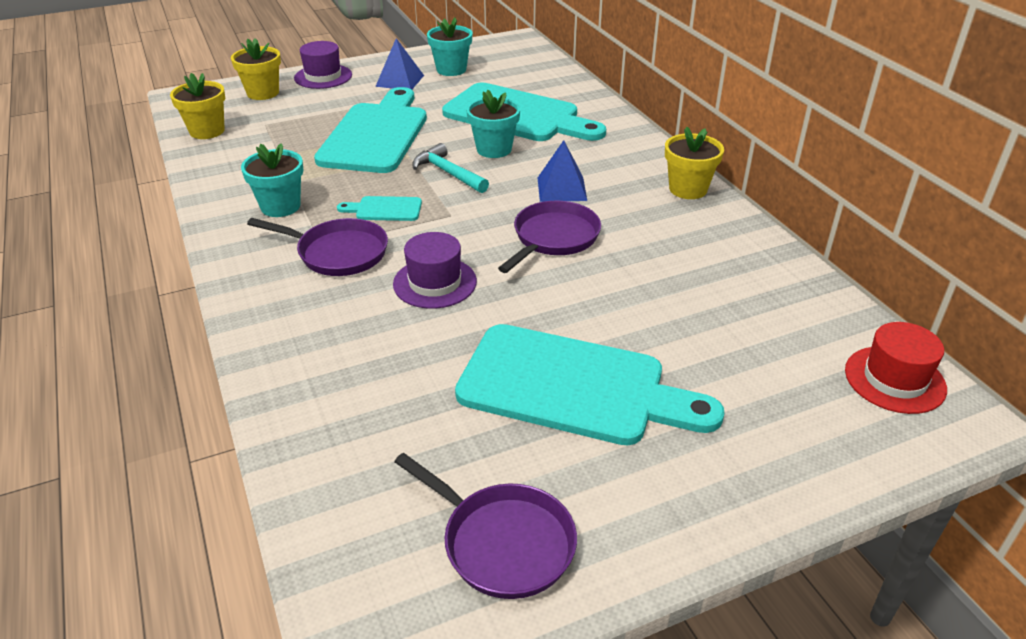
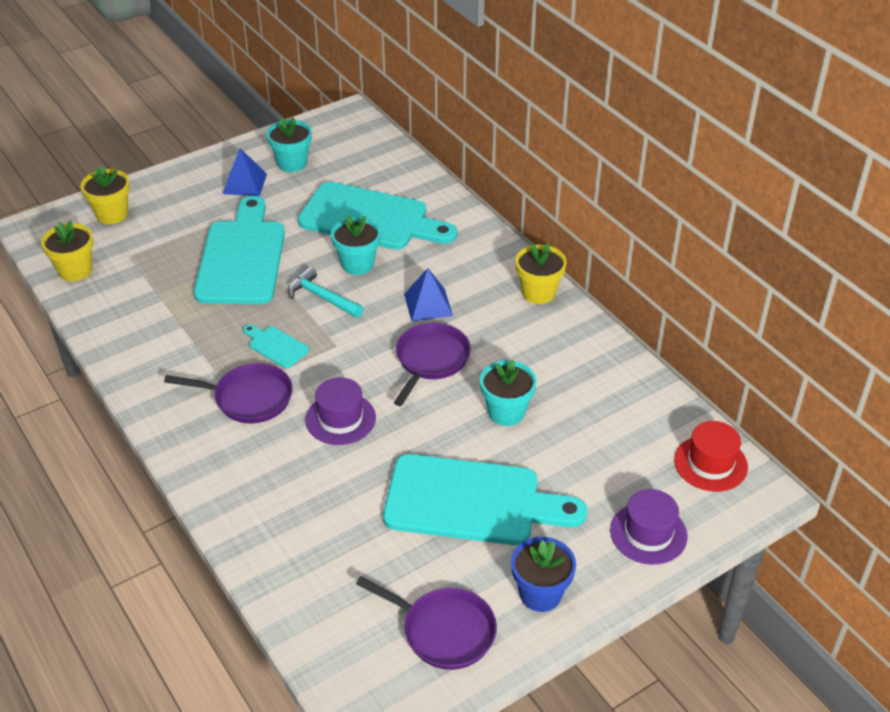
camera: 10 degrees left, 5 degrees up
(280, 206) = (180, 353): turquoise flower pot -> turquoise flower pot (506, 412)
(323, 76) = (165, 185): purple hat -> purple hat (648, 533)
(385, 209) = (276, 346): turquoise cutting board -> turquoise cutting board turned 45 degrees clockwise
(647, 511) = (540, 594): none -> blue flower pot

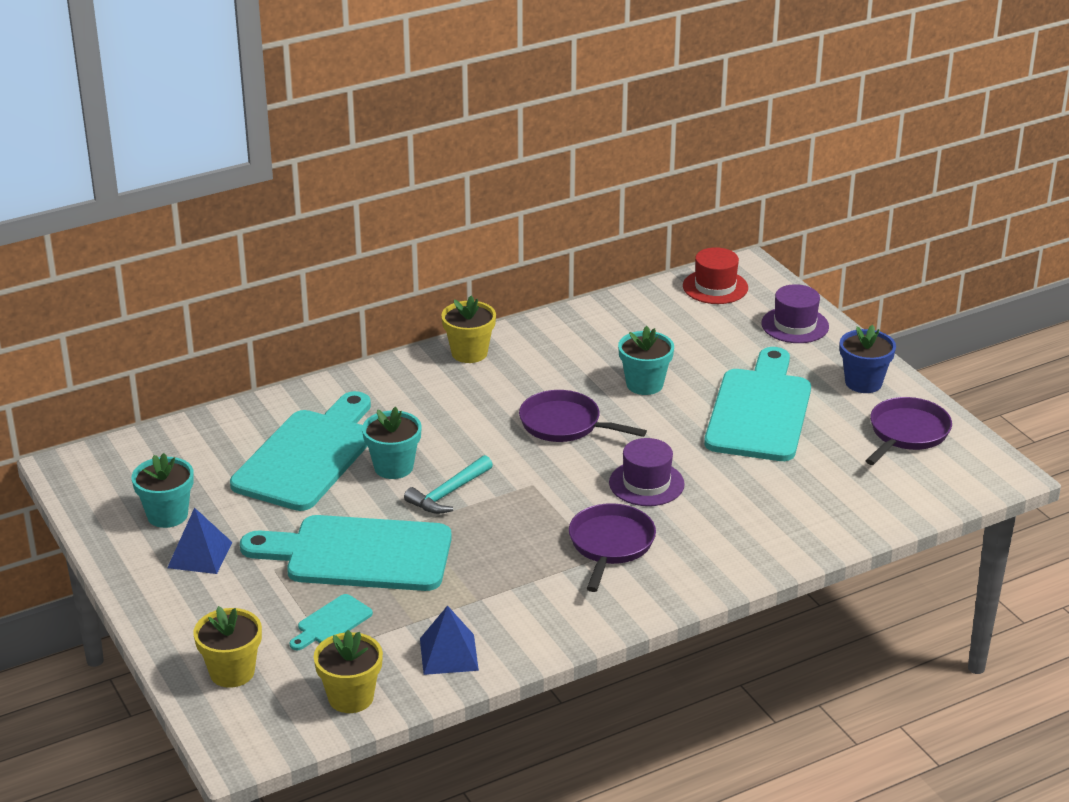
camera: 85 degrees left, 10 degrees down
(276, 346) = (527, 526): turquoise cutting board -> turquoise cutting board (332, 622)
(428, 305) = (475, 422): blue pyramid -> blue pyramid (449, 654)

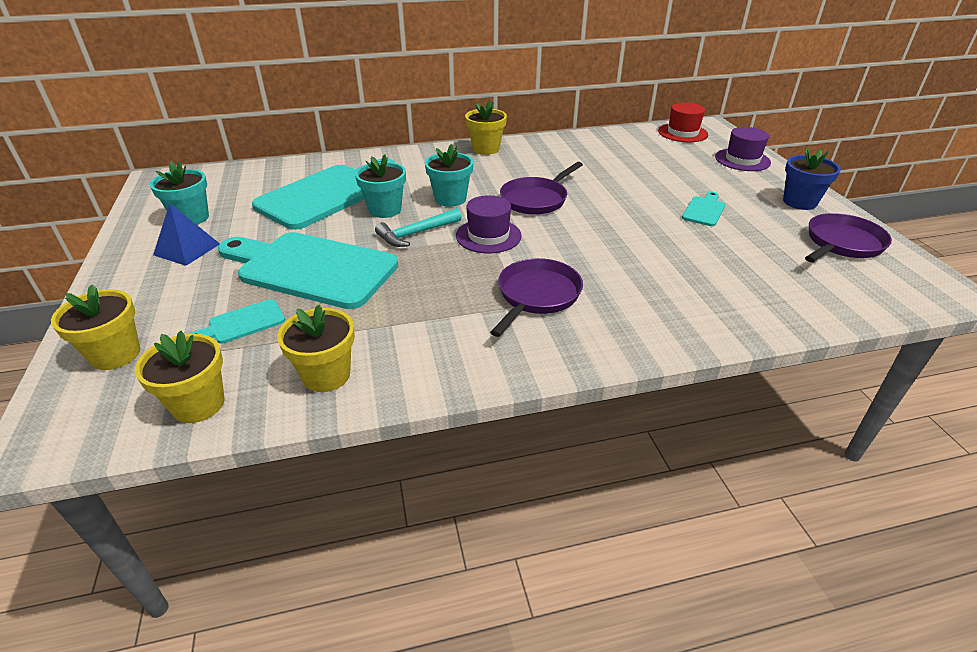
camera: 15 degrees right, 5 degrees up
(449, 654) = (326, 375): blue pyramid -> yellow flower pot
(565, 424) = (536, 199): purple pan -> purple pan turned 90 degrees counterclockwise
(644, 384) = (611, 182): turquoise flower pot -> turquoise flower pot (450, 199)
(646, 483) = (589, 250): purple hat -> purple hat (488, 236)
(759, 411) = (704, 210): turquoise cutting board -> turquoise cutting board, size x0.42

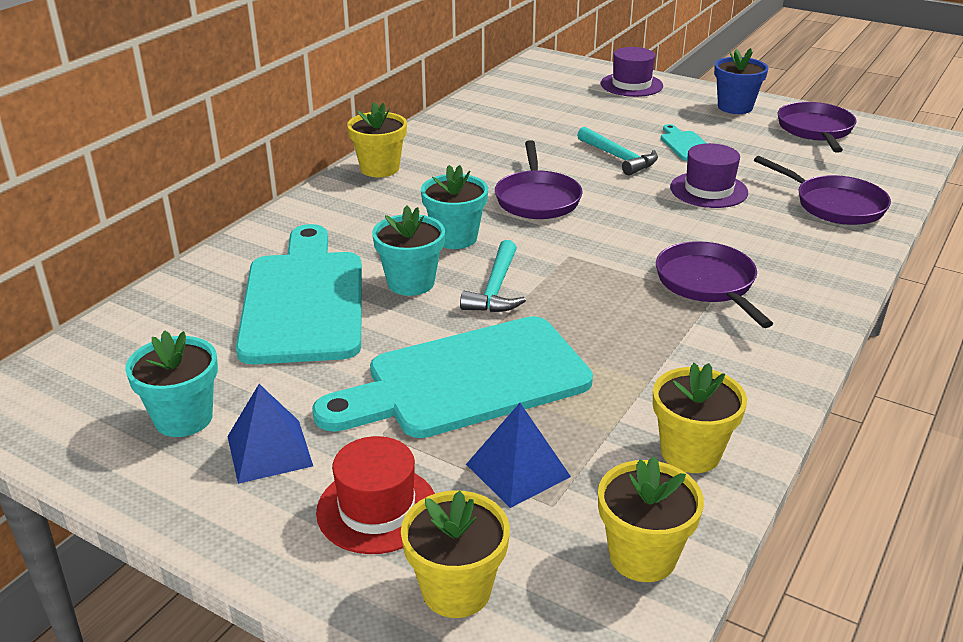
camera: 45 degrees left, 5 degrees down
(242, 323) = (518, 470): turquoise cutting board -> blue pyramid
(488, 236) = (566, 255): purple hat -> purple hat (708, 190)
(637, 198) = (619, 158): none -> turquoise hammer
(682, 133) = (537, 76): red hat -> red hat (377, 509)
(743, 298) = (834, 205): none -> purple pan

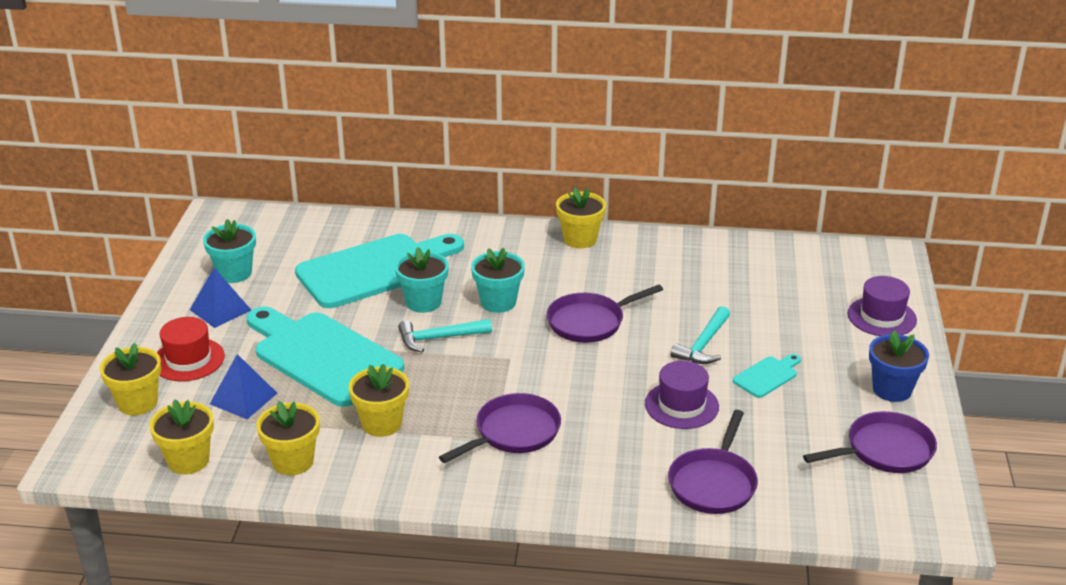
camera: 65 degrees right, 0 degrees up
(644, 365) = (381, 424): none -> yellow flower pot

